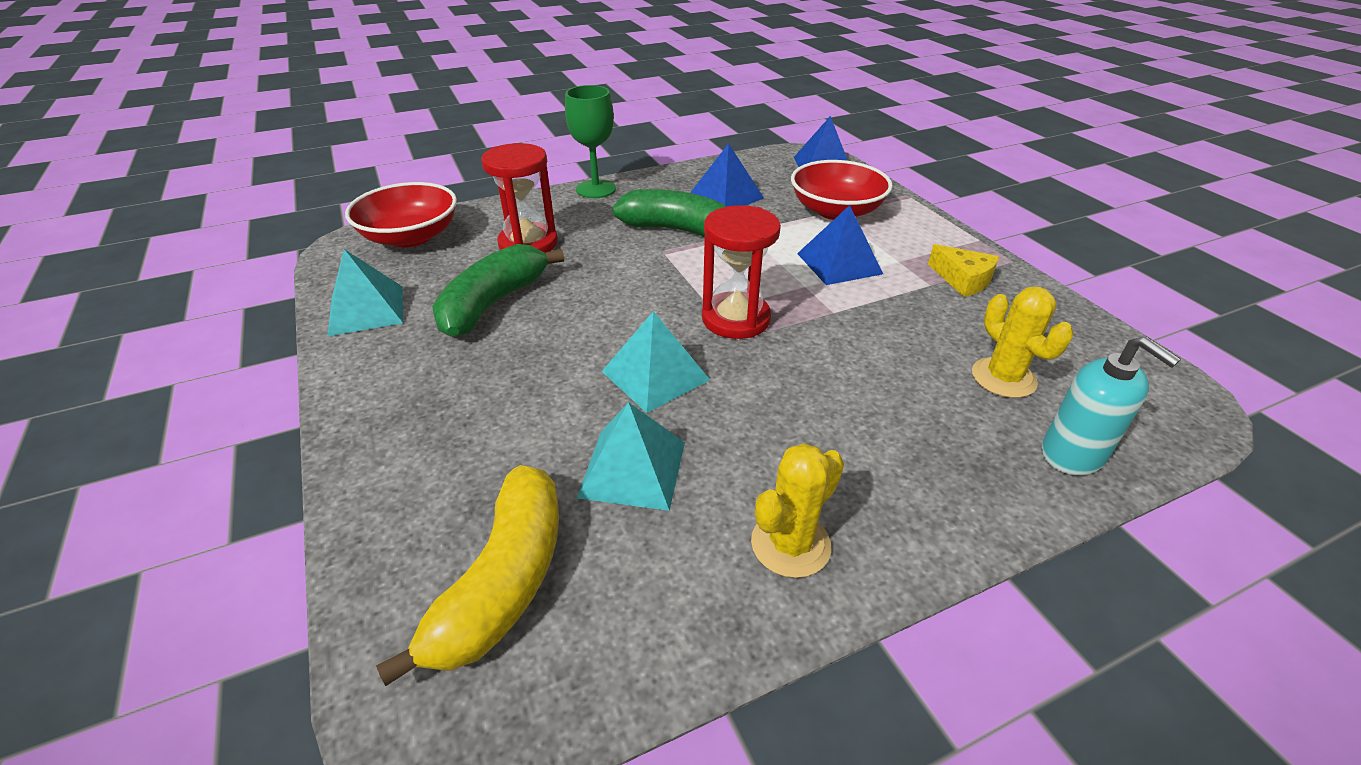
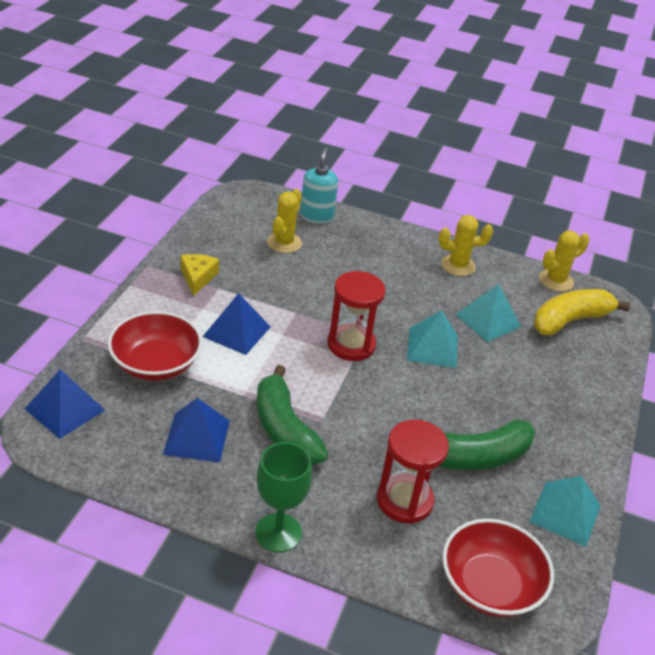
camera: 140 degrees left, 0 degrees up
(601, 680) = (556, 280): none -> yellow cactus

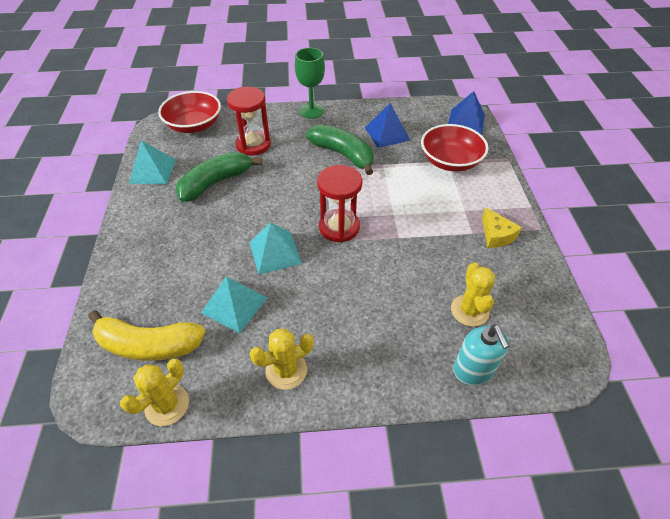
camera: 160 degrees right, 10 degrees up
(236, 331) = (425, 203): blue pyramid -> none
(570, 320) = (149, 345): yellow banana -> yellow banana turned 60 degrees clockwise

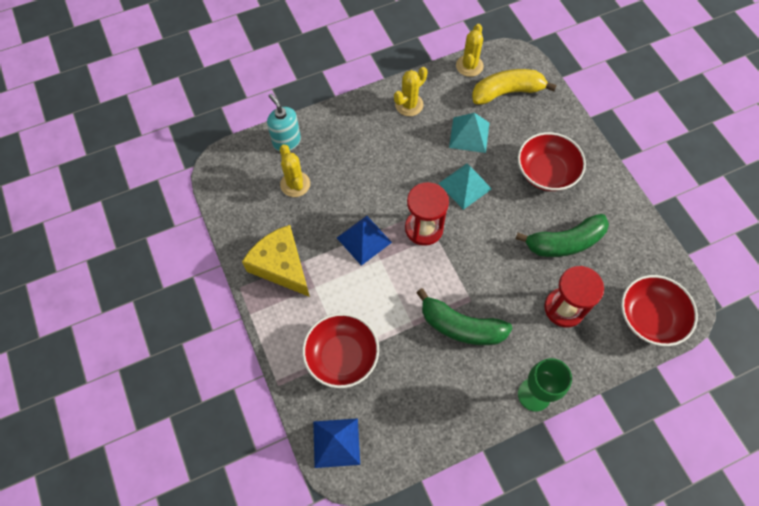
camera: 160 degrees right, 15 degrees up
(153, 171) = (635, 236): turquoise pyramid -> none
(182, 241) = (546, 172): none -> red bowl
(216, 182) = (564, 242): green banana -> green banana turned 45 degrees clockwise
(387, 133) = (426, 381): blue pyramid -> blue pyramid (364, 240)
(496, 235) = (281, 265): yellow cheese -> yellow cheese, size x1.77

